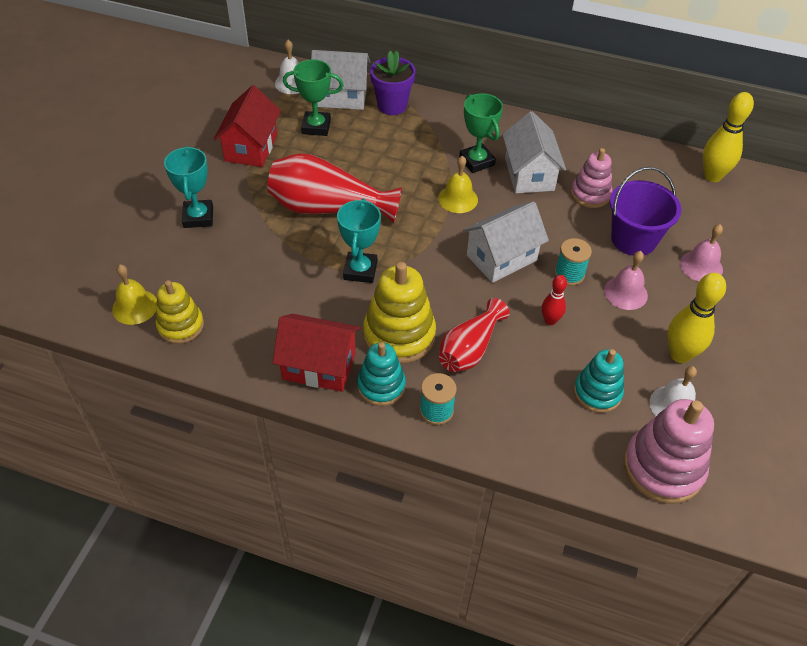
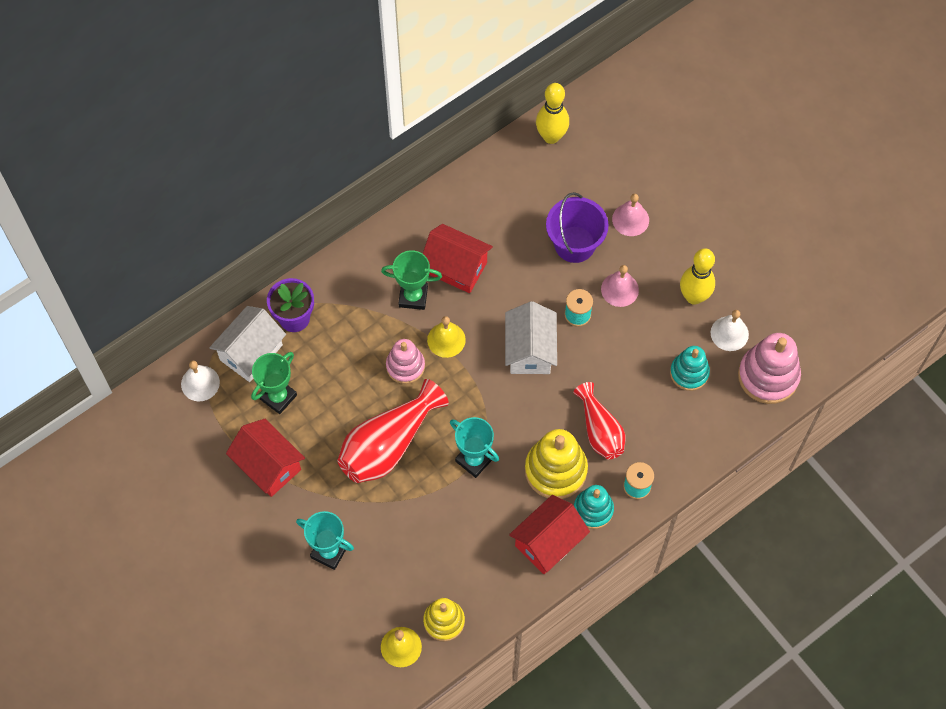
camera: 55 degrees left, 15 degrees up
(529, 174) = (456, 267): white house -> red house
(550, 320) = (610, 359): red bowling pin -> none
(590, 194) = (509, 239): pink stacking toy -> pink stacking toy (405, 366)

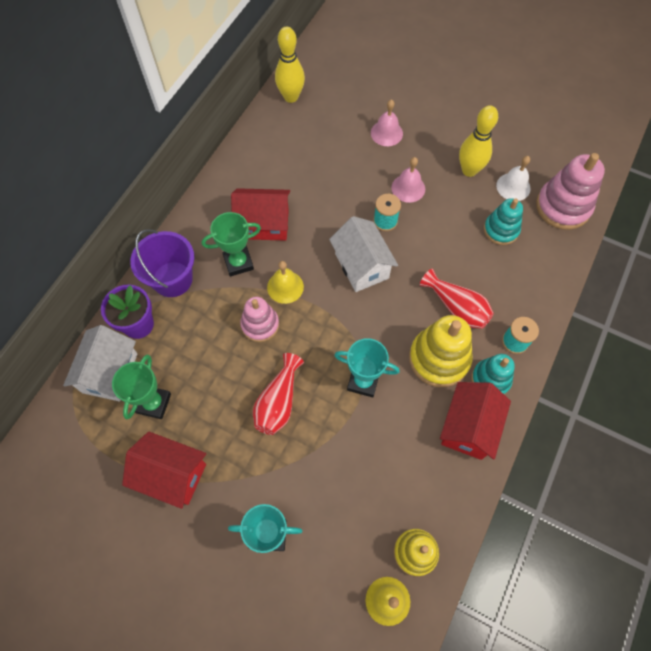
camera: 25 degrees left, 0 degrees up
(200, 383) = (71, 423): white bell -> none
(388, 444) = (278, 402): red vase -> red vase, size x0.64
(574, 244) = (353, 168): purple bucket -> purple bucket (172, 279)

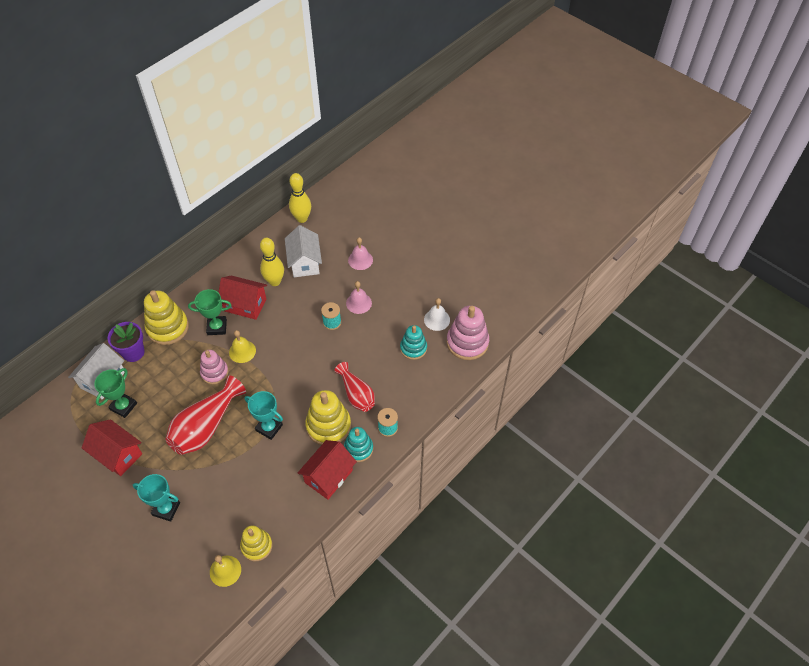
camera: 15 degrees right, 10 degrees down
(172, 279) = (168, 328): purple bucket -> yellow stacking toy
(278, 402) = (206, 426): red vase -> red vase, size x1.55
(361, 266) = (301, 349): white house -> white house (305, 262)
(469, 170) = (409, 300): yellow bowling pin -> yellow bowling pin (274, 281)

